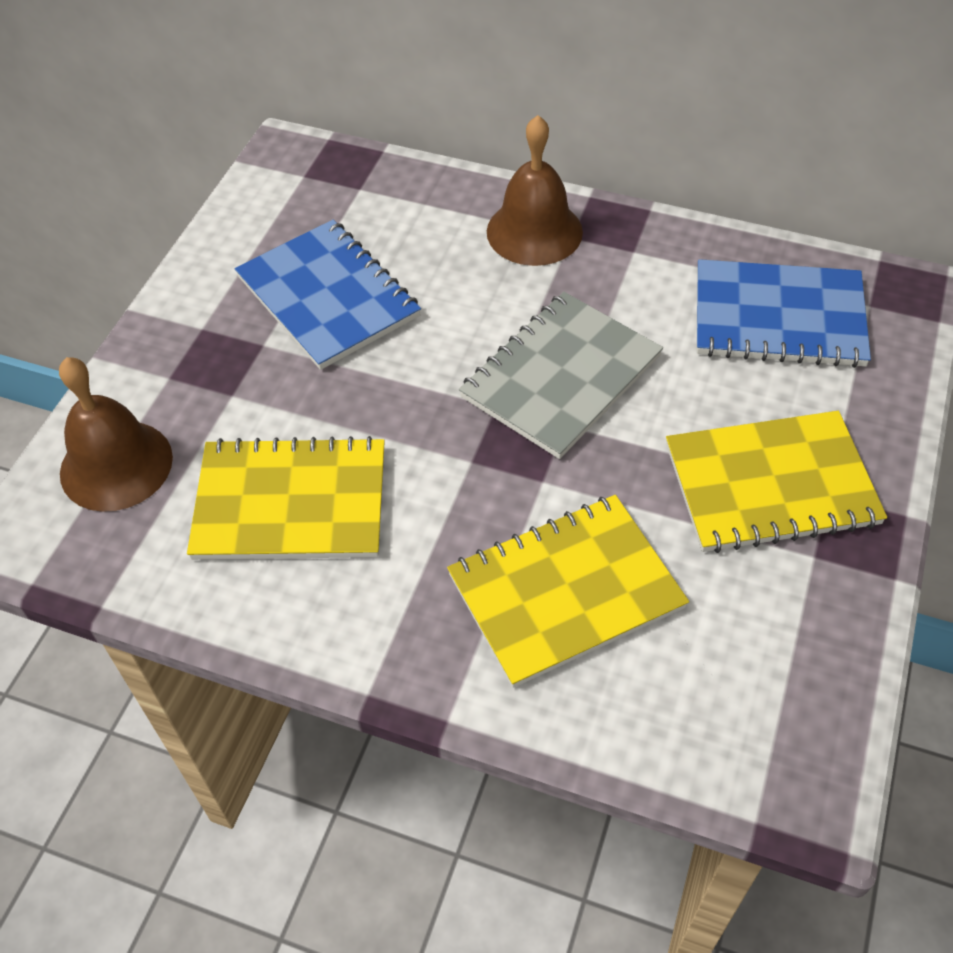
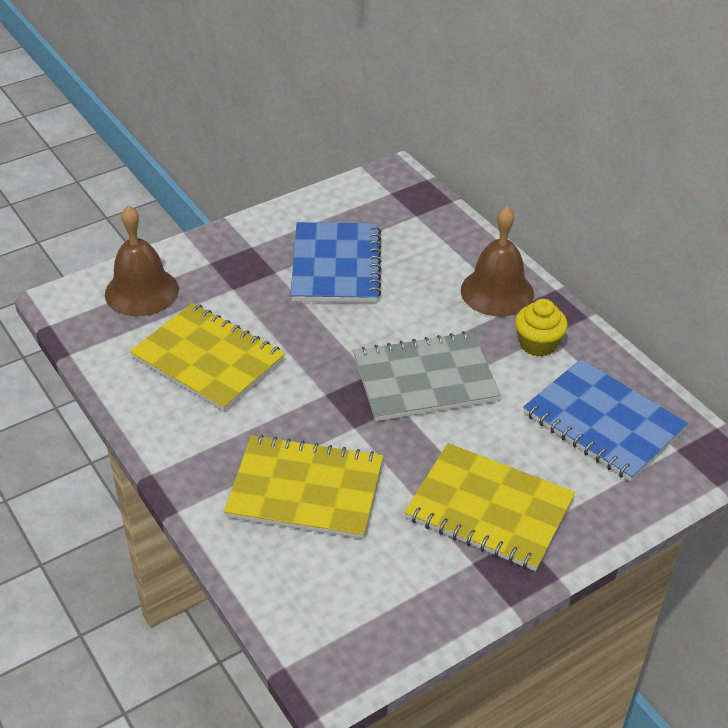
camera: 35 degrees right, 10 degrees down
(633, 268) = (538, 344): none -> yellow cupcake

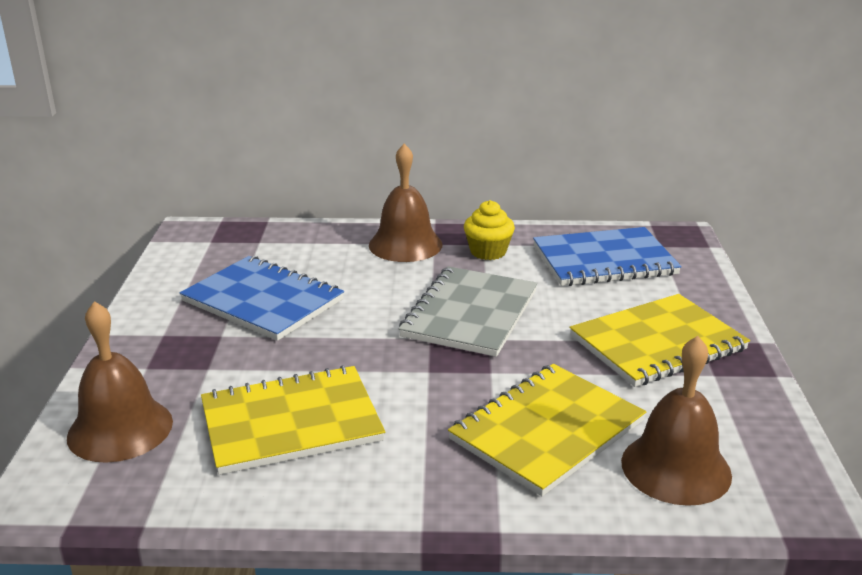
camera: 55 degrees left, 15 degrees down
(318, 579) = (676, 468): none -> brown bell

